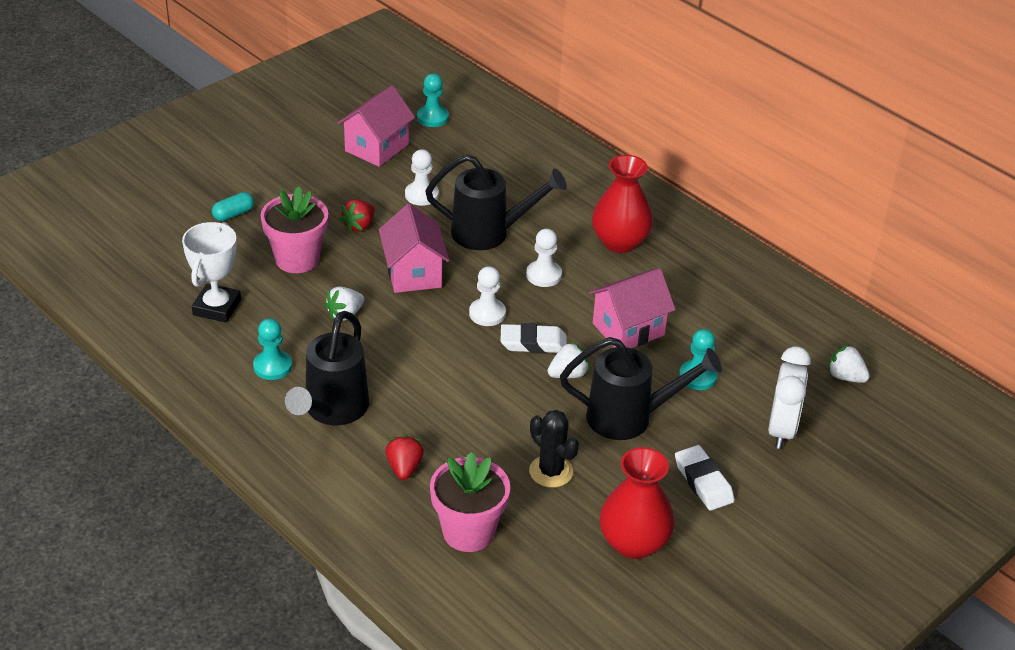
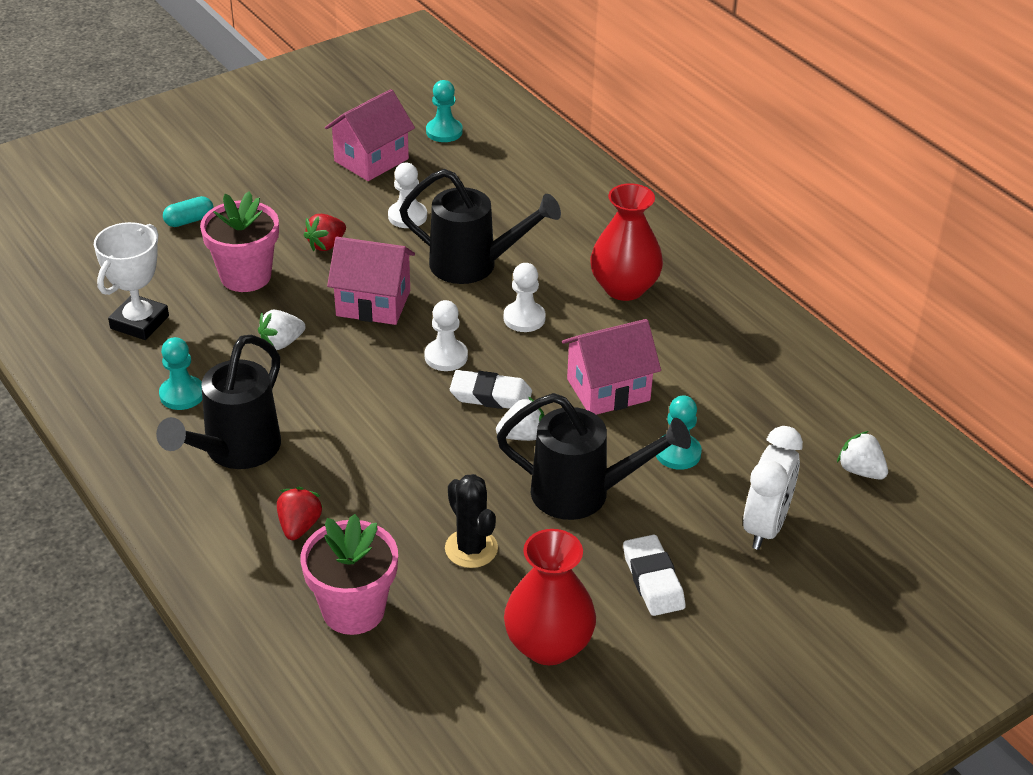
camera: 10 degrees right, 0 degrees up
(413, 273) = (373, 303): pink house -> pink house turned 75 degrees counterclockwise

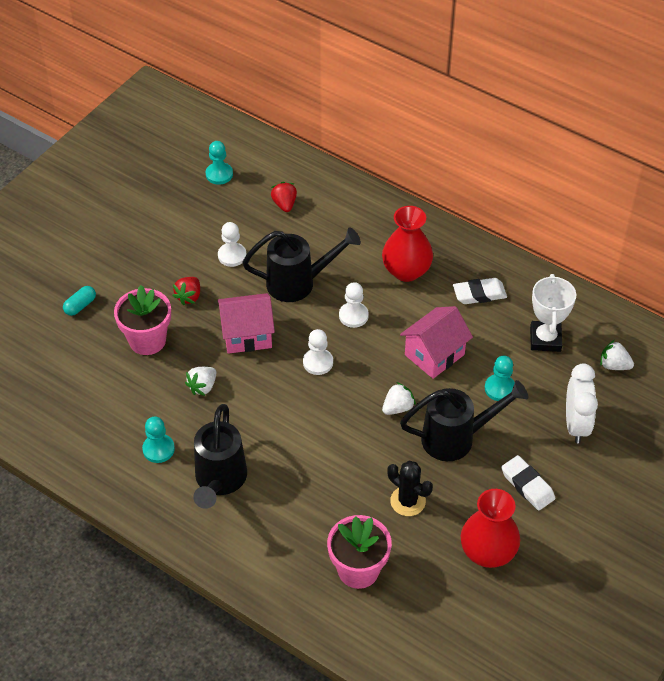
camera: 20 degrees left, 10 degrees up
(139, 322) = (95, 401): white trophy -> white trophy (545, 339)
(299, 526) = (292, 522): red strawberry -> red strawberry (284, 204)
(371, 160) = (181, 214): pink house -> none
(491, 395) = (362, 383): white eraser -> white eraser (479, 294)

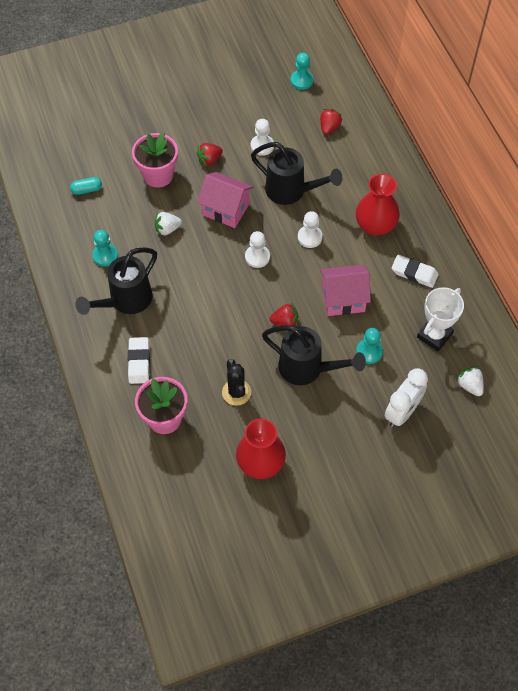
camera: 35 degrees right, 10 degrees up
(80, 306) = (135, 126): turquoise capsule -> turquoise capsule (87, 190)
(398, 407) = (285, 322): white strawberry -> red strawberry
(527, 485) = (328, 434): white eraser -> white eraser (139, 362)

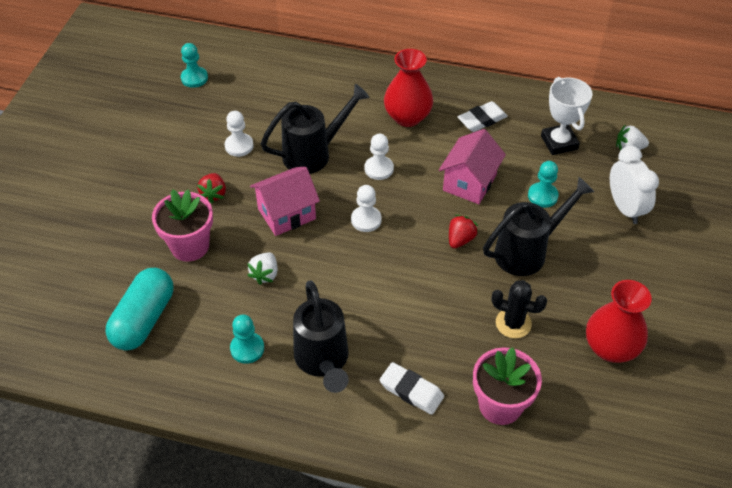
camera: 55 degrees left, 10 degrees down
(87, 190) = (144, 319): turquoise capsule -> turquoise capsule, size x2.14
(329, 127) = (268, 89): red strawberry -> none

